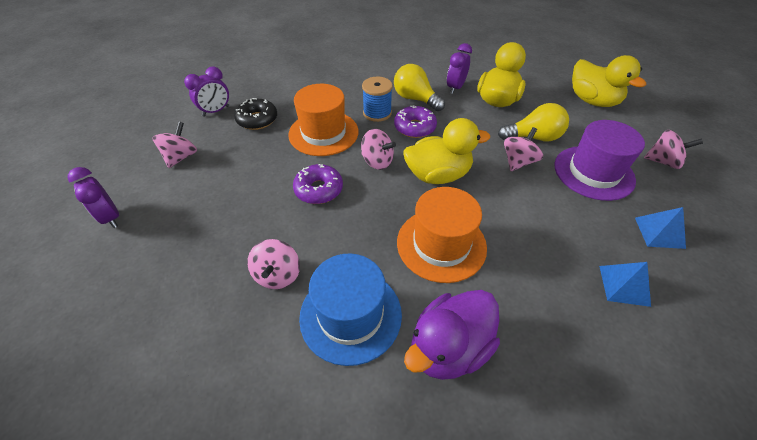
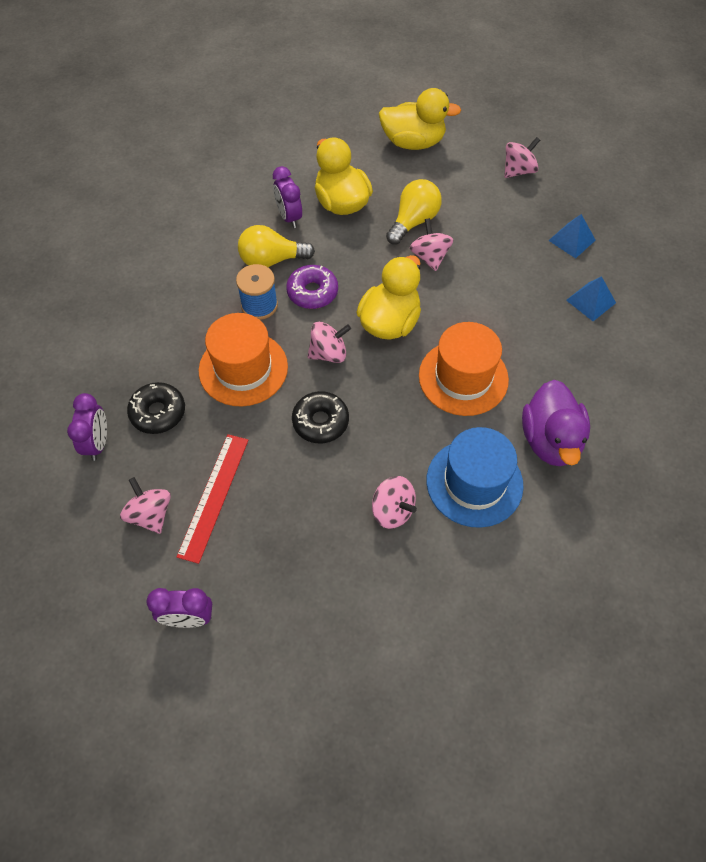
camera: 50 degrees left, 10 degrees up
(215, 175) = (213, 496): none -> red ruler
(319, 189) = (320, 422): purple donut -> black donut
(593, 172) = (487, 221): purple hat -> none

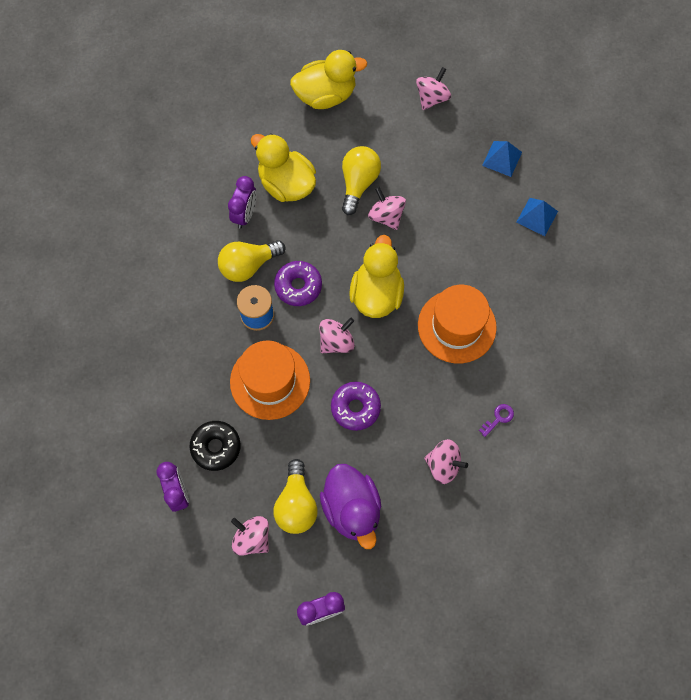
camera: 20 degrees left, 10 degrees up
(213, 496) = (296, 504): red ruler -> yellow light bulb
(289, 217) = (245, 215): purple clock -> purple clock turned 120 degrees counterclockwise
(320, 422) = (355, 408): black donut -> purple donut
(474, 482) = (498, 418): blue hat -> purple key
(550, 440) = (545, 360): purple duck -> purple duck (352, 509)

